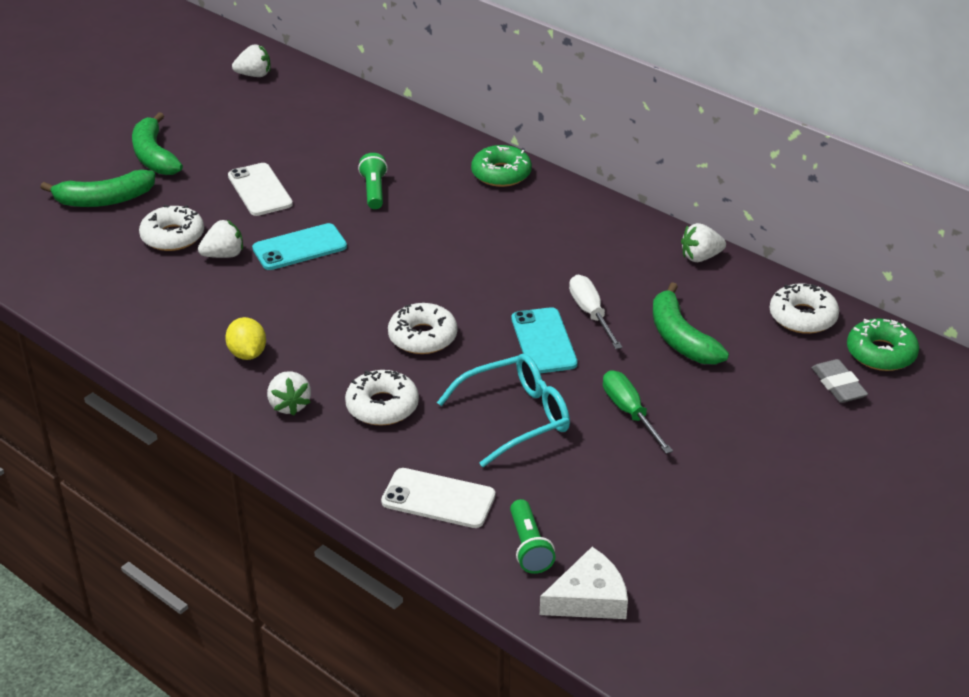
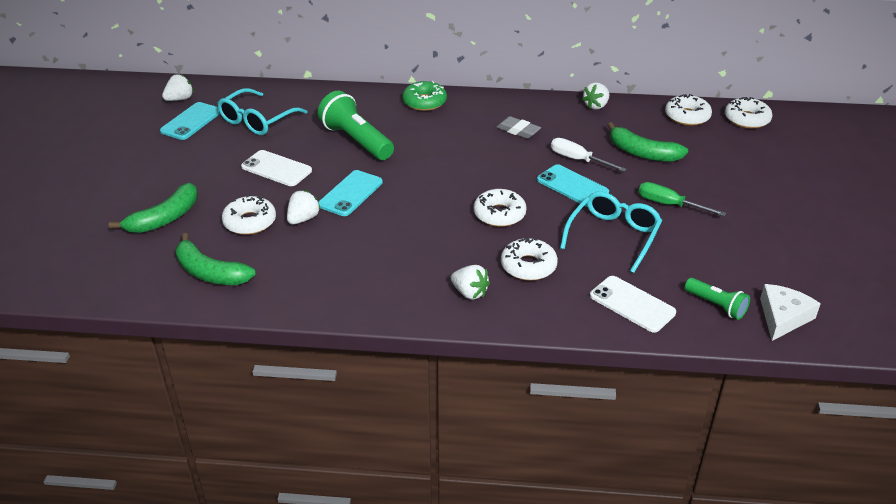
camera: 35 degrees left, 0 degrees up
(154, 156) = (168, 175): green banana -> green banana (210, 272)
(238, 105) = (191, 121): none -> turquoise phone
(247, 354) = (400, 274): yellow lemon -> none
(301, 128) = (257, 120): none -> turquoise glasses
(374, 191) = (356, 141): green flashlight -> green flashlight, size x1.80
(438, 499) = (632, 304): white phone -> white phone turned 60 degrees clockwise
(838, 385) = (749, 144): grey eraser -> grey eraser (518, 130)
(881, 353) = (746, 119): green donut -> white donut

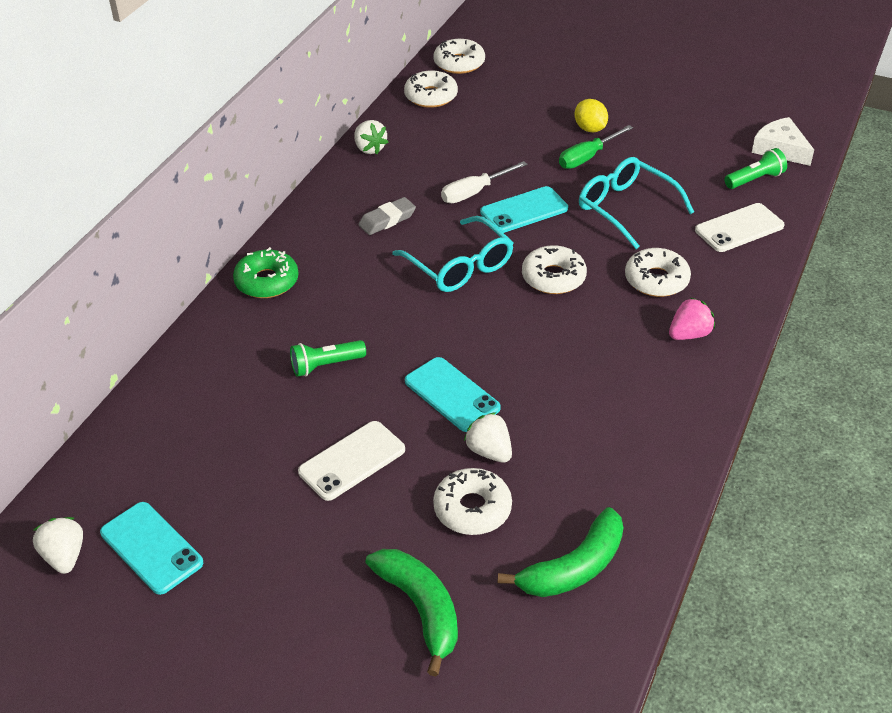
camera: 70 degrees left, 5 degrees up
(257, 120) = (202, 464): turquoise glasses -> turquoise glasses (460, 266)
(356, 141) = (326, 365): green flashlight -> green flashlight, size x0.55
(469, 293) = (689, 334): white strawberry -> pink strawberry
(642, 153) = (485, 146): green banana -> none
(712, 199) = (590, 129): none -> yellow lemon

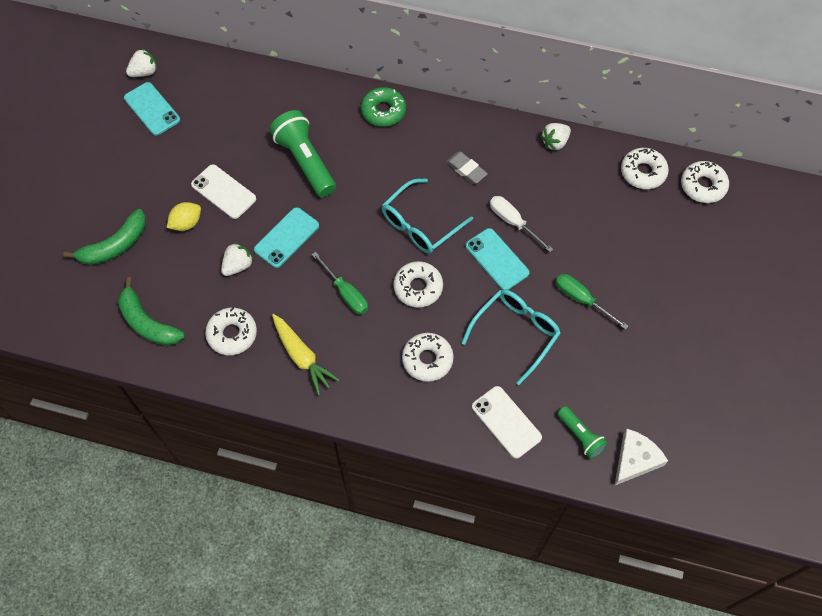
camera: 80 degrees right, 20 degrees up
(151, 548) = (152, 109): turquoise phone -> turquoise phone turned 75 degrees counterclockwise
(326, 365) = (305, 162): green flashlight -> green flashlight, size x1.80
(472, 509) = (190, 262): white donut -> white donut (232, 334)
(552, 342) = (345, 293): none -> green screwdriver
(590, 129) = (625, 298): yellow lemon -> yellow lemon (186, 223)
(646, 392) = (302, 357): none -> yellow carrot
(689, 334) = (367, 384): pink strawberry -> none

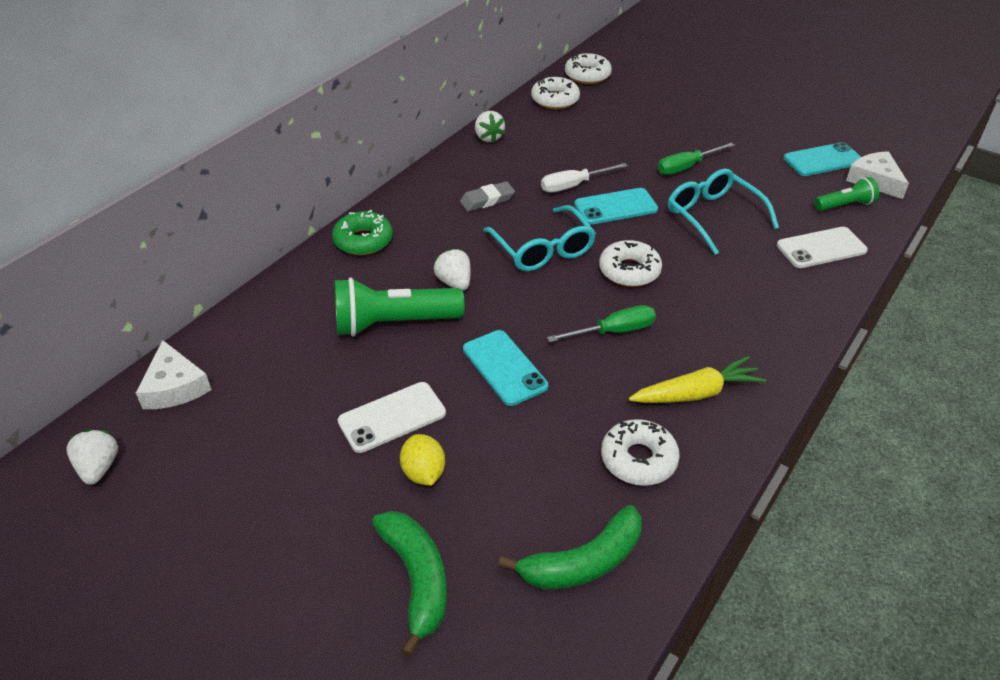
camera: 70 degrees left, 20 degrees down
(152, 109) = (180, 472): turquoise phone -> turquoise phone (822, 160)
(211, 75) = (174, 386): none -> white cheese
(238, 266) = (527, 428): white strawberry -> white strawberry (454, 282)
(427, 360) = (729, 286): white donut -> none

